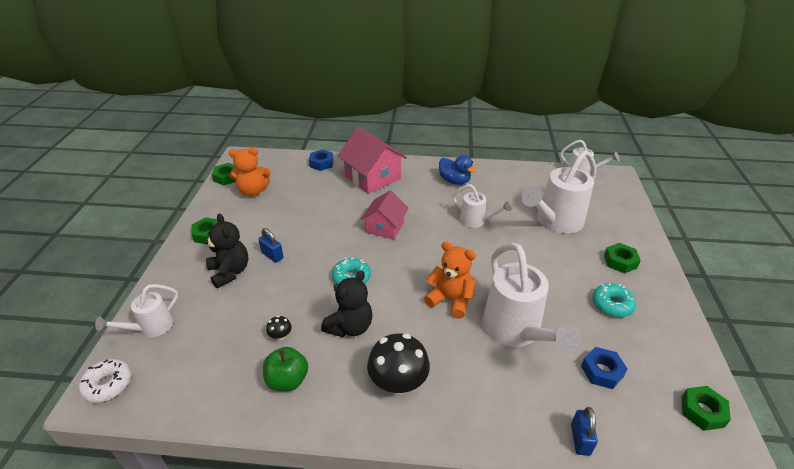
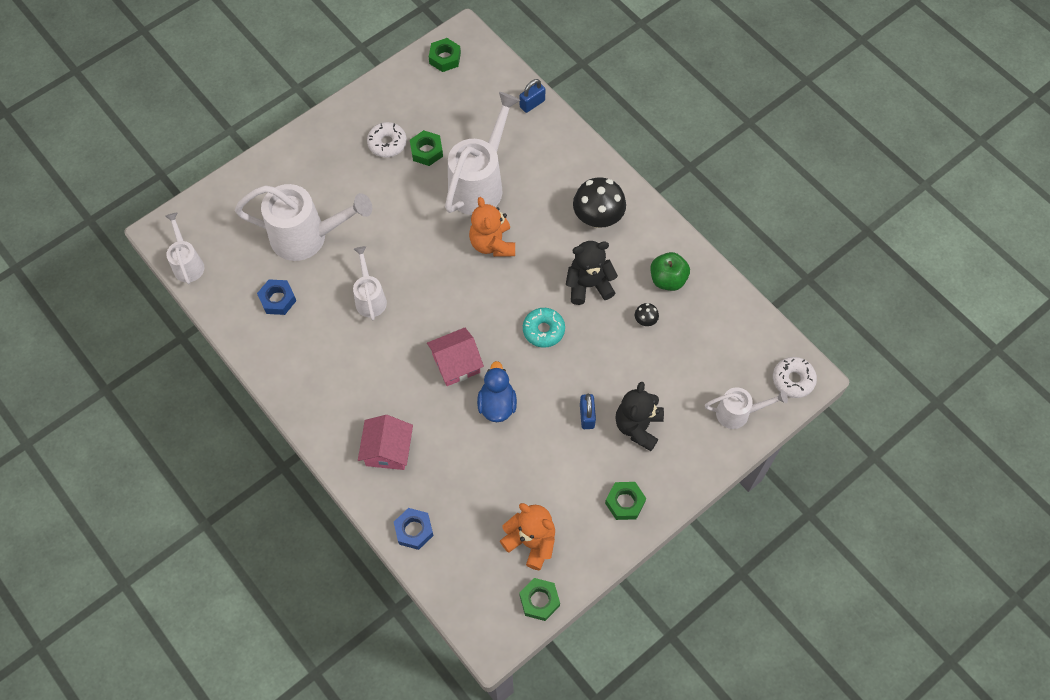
camera: 135 degrees left, 25 degrees up
(372, 177) = (388, 450): pink house -> pink house, size x0.65
(454, 181) = (317, 367): blue duck -> blue duck (497, 404)
(602, 371) = (465, 118): blue nut -> blue nut (278, 299)
(612, 304) = (387, 143): turquoise donut -> white donut
(620, 261) = (323, 163): green nut -> green nut (426, 151)

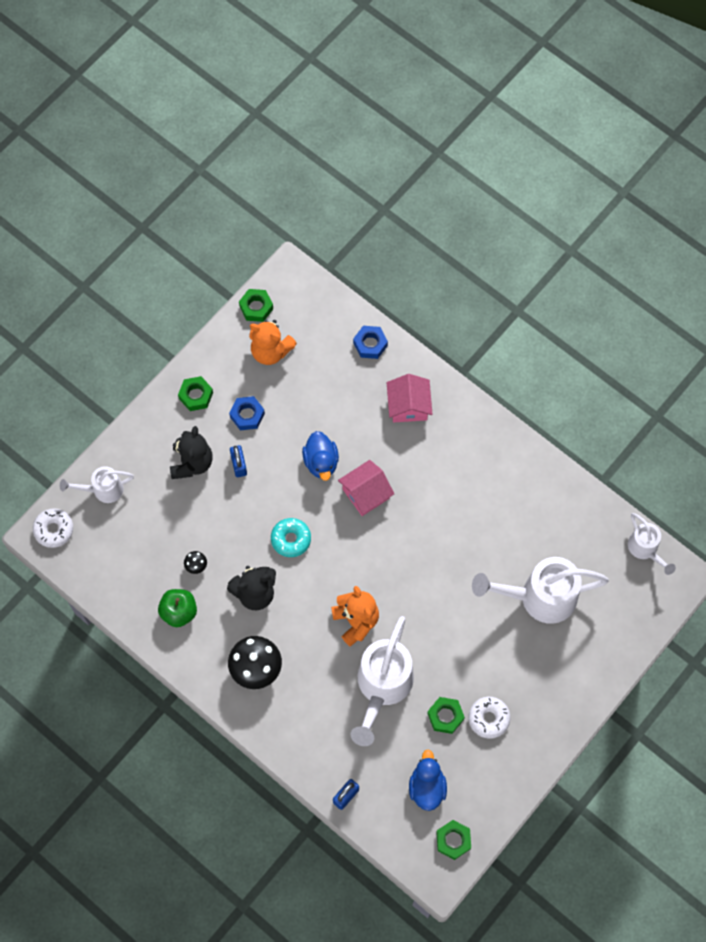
camera: 170 degrees right, 5 degrees up
(278, 299) = (547, 527): blue nut -> blue nut (247, 415)
(370, 298) = (461, 544): white watering can -> none
(458, 100) = (427, 787): none -> blue duck

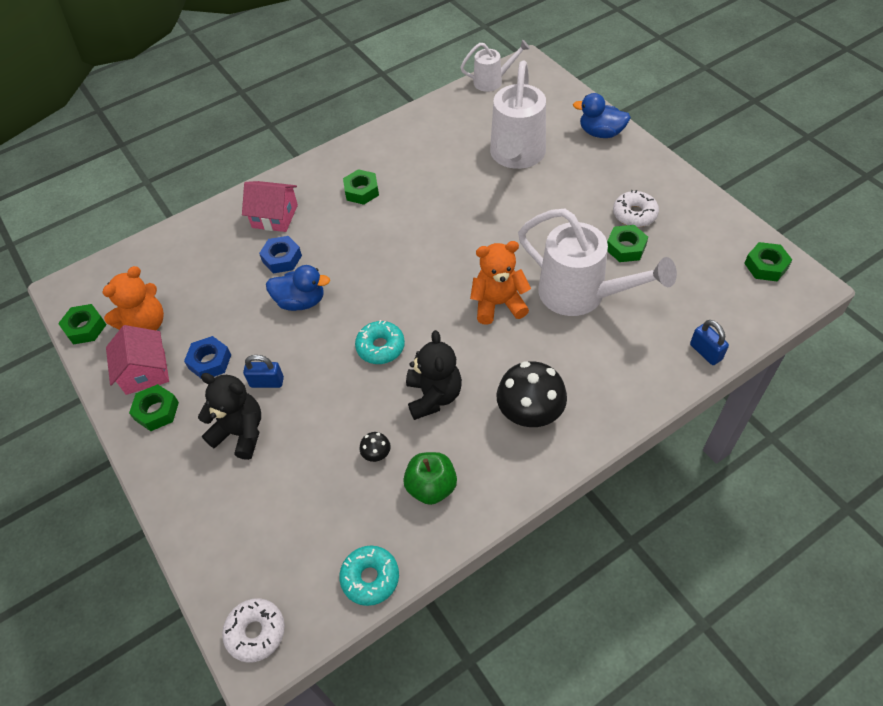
camera: 70 degrees left, 15 degrees down
(103, 490) = (227, 550): white watering can -> none
(104, 590) = (370, 578): none -> turquoise donut
(366, 493) = (355, 268): pink house -> pink house (145, 371)
(370, 344) = (190, 234): blue nut -> blue nut (282, 258)
(427, 787) = (703, 277): blue duck -> blue duck (601, 133)
(457, 470) = (361, 191): none -> green nut

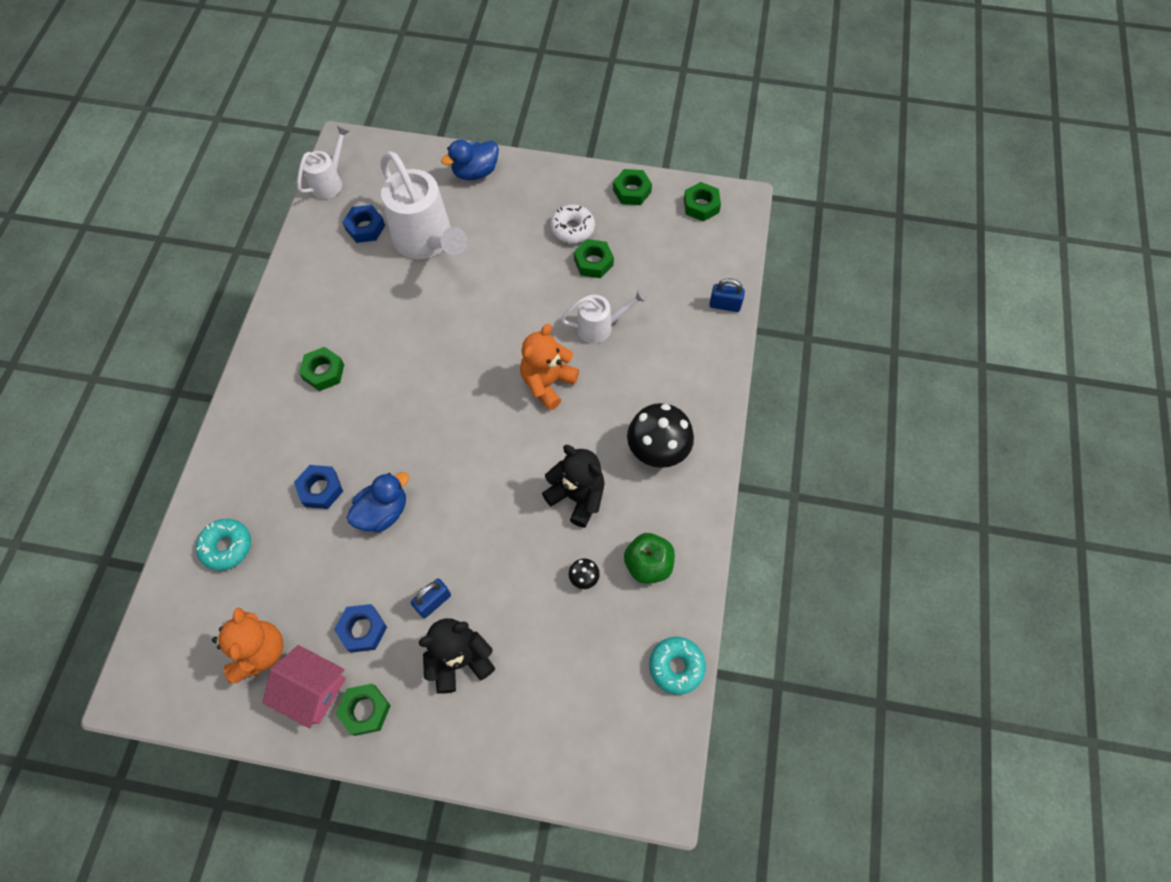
camera: 50 degrees left, 10 degrees up
(85, 328) = (201, 707): green nut -> green nut (632, 191)
(256, 632) = (641, 782): white donut -> none
(275, 216) = (266, 457): pink house -> none
(380, 347) = (494, 493): turquoise donut -> turquoise donut (226, 547)
(484, 122) = (365, 228): none -> blue nut
(581, 295) = (600, 327): white watering can -> white watering can, size x0.55

